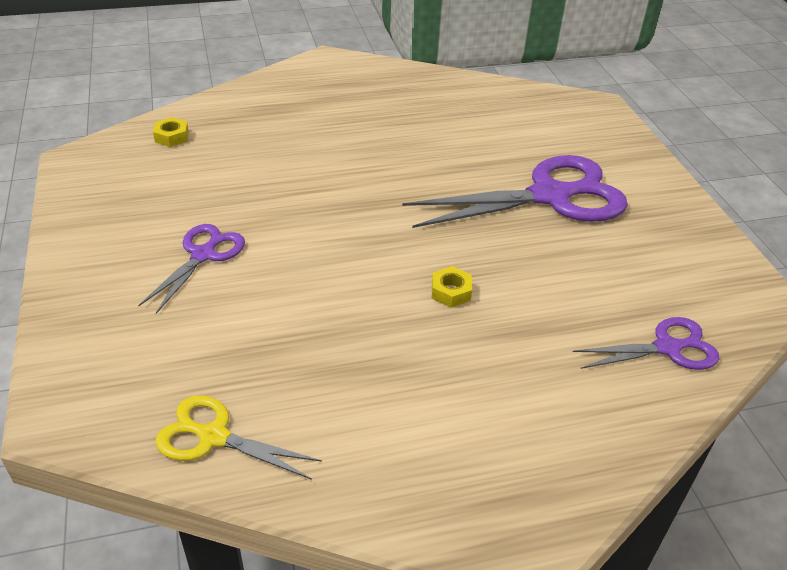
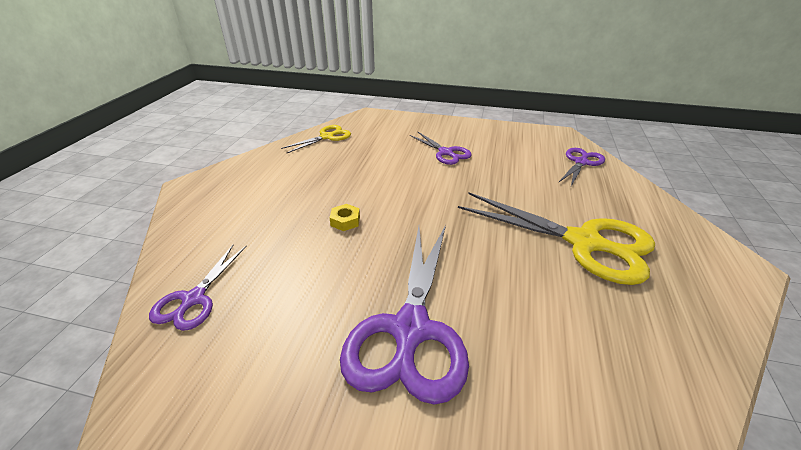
camera: 120 degrees right, 5 degrees down
(172, 137) = (581, 162): yellow nut -> purple scissors
(353, 126) = (584, 243): none -> yellow scissors

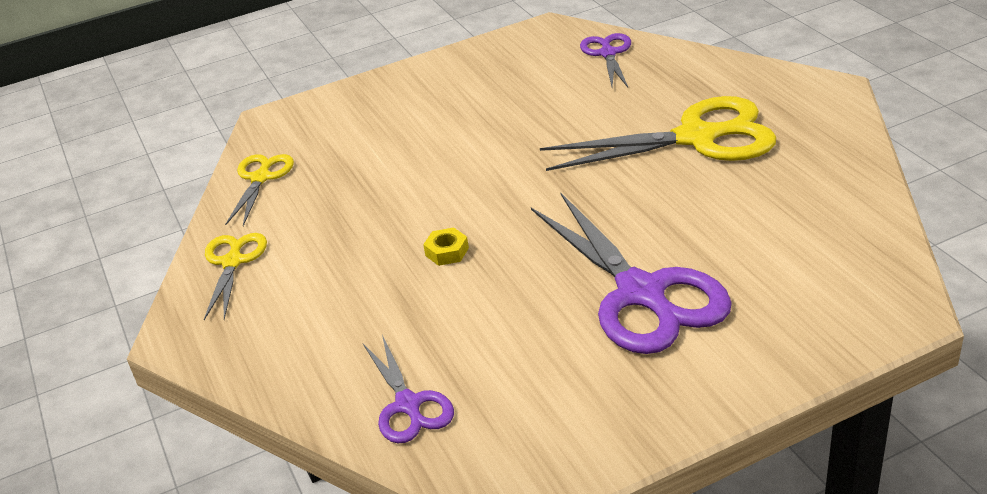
camera: 35 degrees left, 0 degrees up
(258, 166) = (232, 262): none -> yellow scissors
(446, 153) = (448, 118): purple scissors -> none

